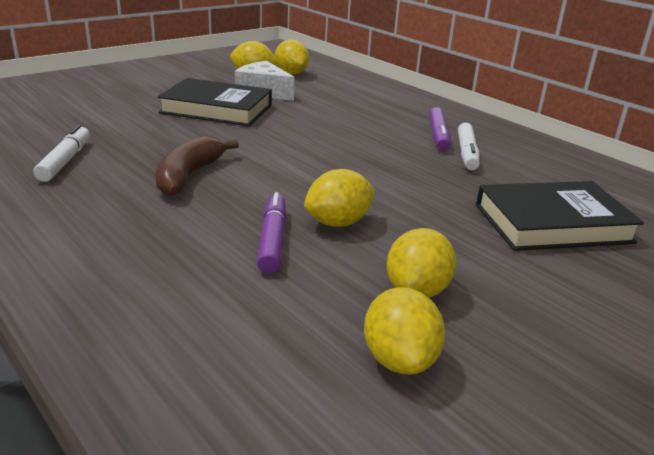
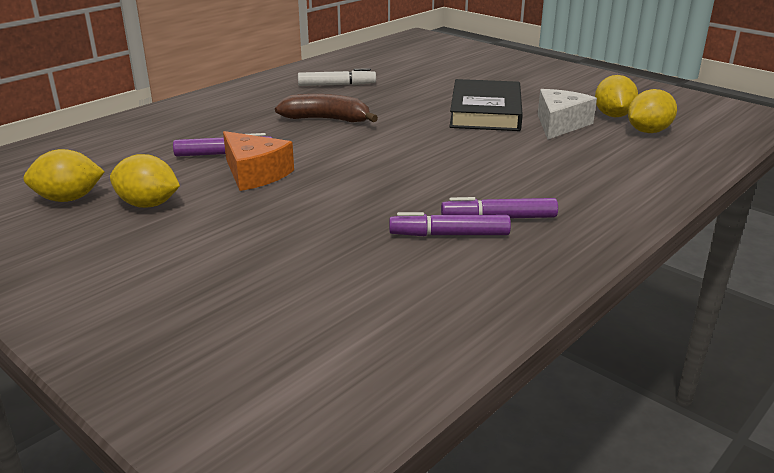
camera: 85 degrees right, 0 degrees up
(338, 223) = (255, 174): yellow lemon -> orange cheese
(467, 153) = (449, 235): white marker -> purple marker
(552, 223) = (269, 276): black book -> none

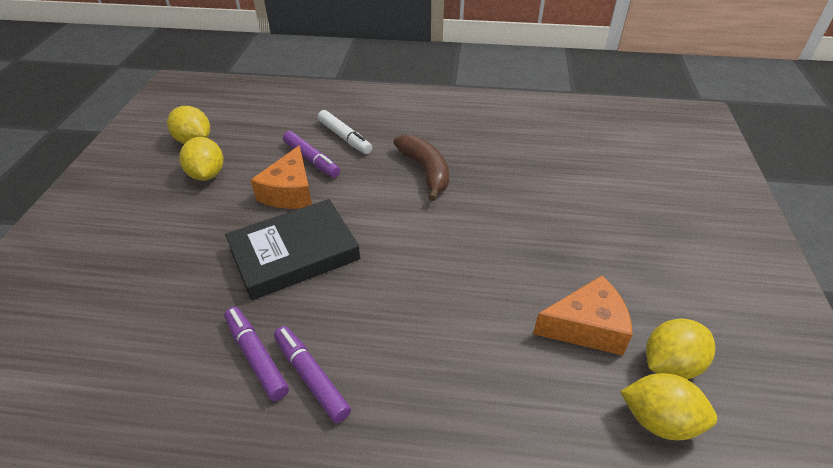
camera: 55 degrees right, 15 degrees up
(336, 85) = (506, 137): white marker -> white marker (344, 137)
(485, 112) = (553, 255): black book -> black book (294, 254)
(560, 124) = (586, 327): white cheese -> orange cheese

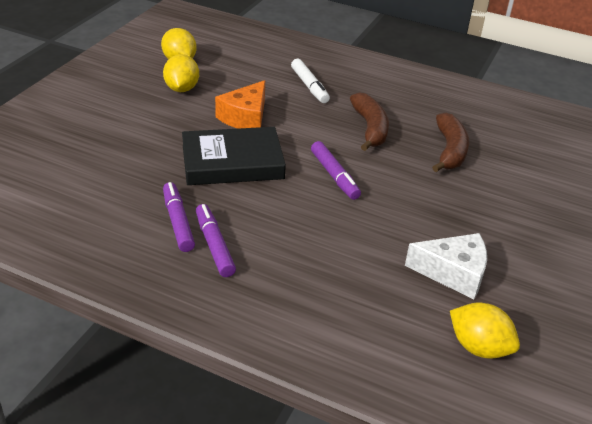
camera: 15 degrees right, 5 degrees down
(311, 160) = (273, 97): purple marker -> purple marker (334, 176)
(514, 176) = (449, 150): none -> brown banana
(586, 327) = (453, 273): orange cheese -> white cheese
(670, 364) = (512, 316): yellow lemon -> none

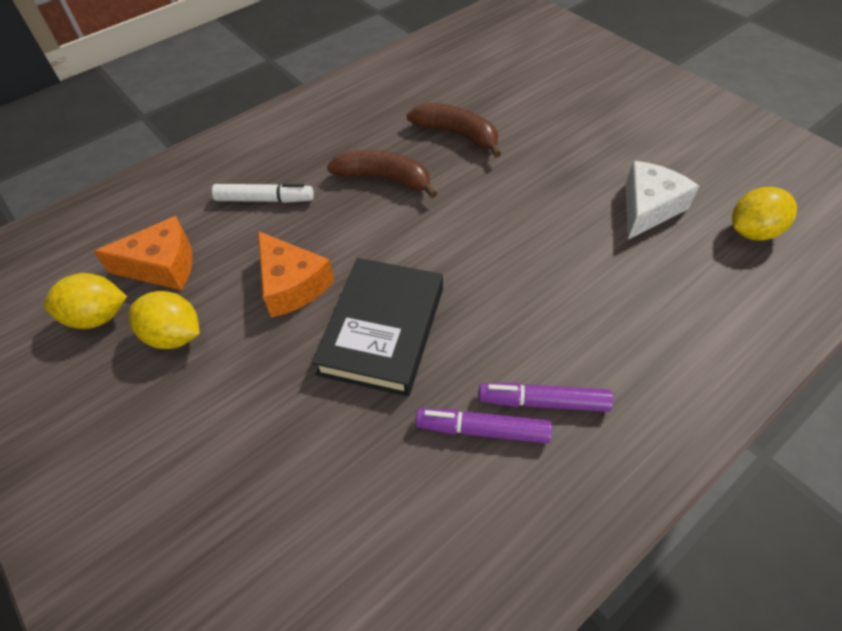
camera: 60 degrees left, 15 degrees up
(228, 68) = (162, 266): none -> orange cheese
(334, 176) = (457, 241): purple marker -> none

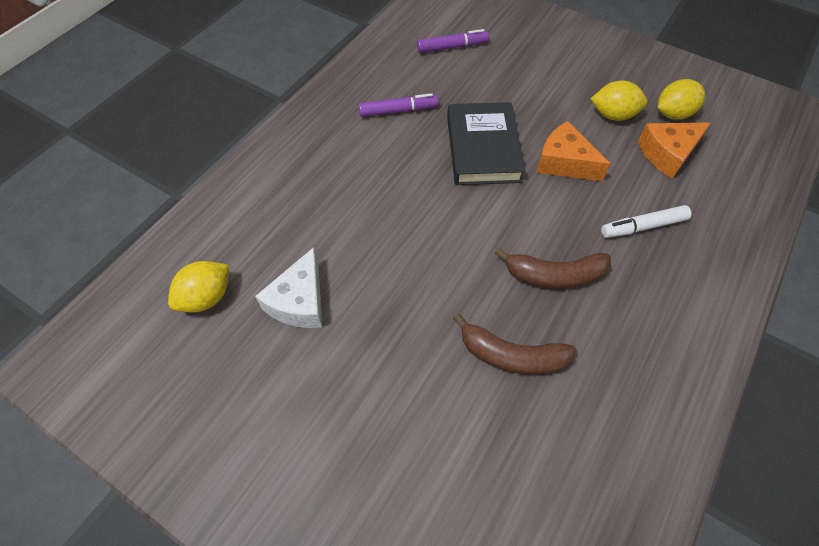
camera: 160 degrees right, 5 degrees up
(543, 402) = (366, 132): purple marker -> purple marker (452, 47)

